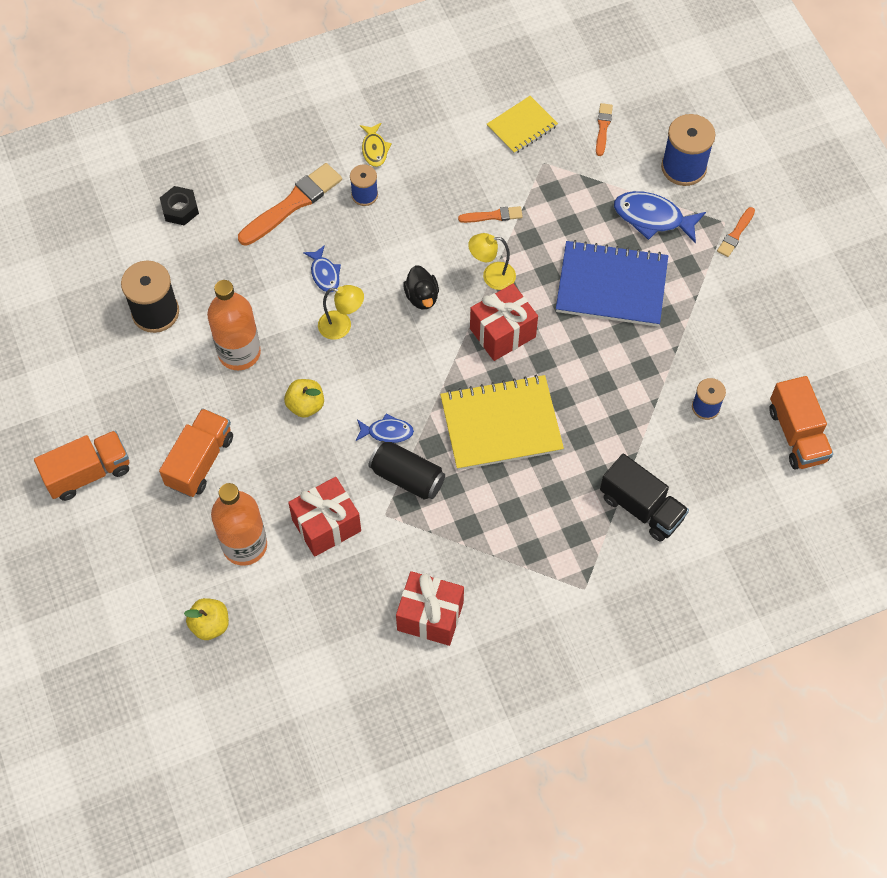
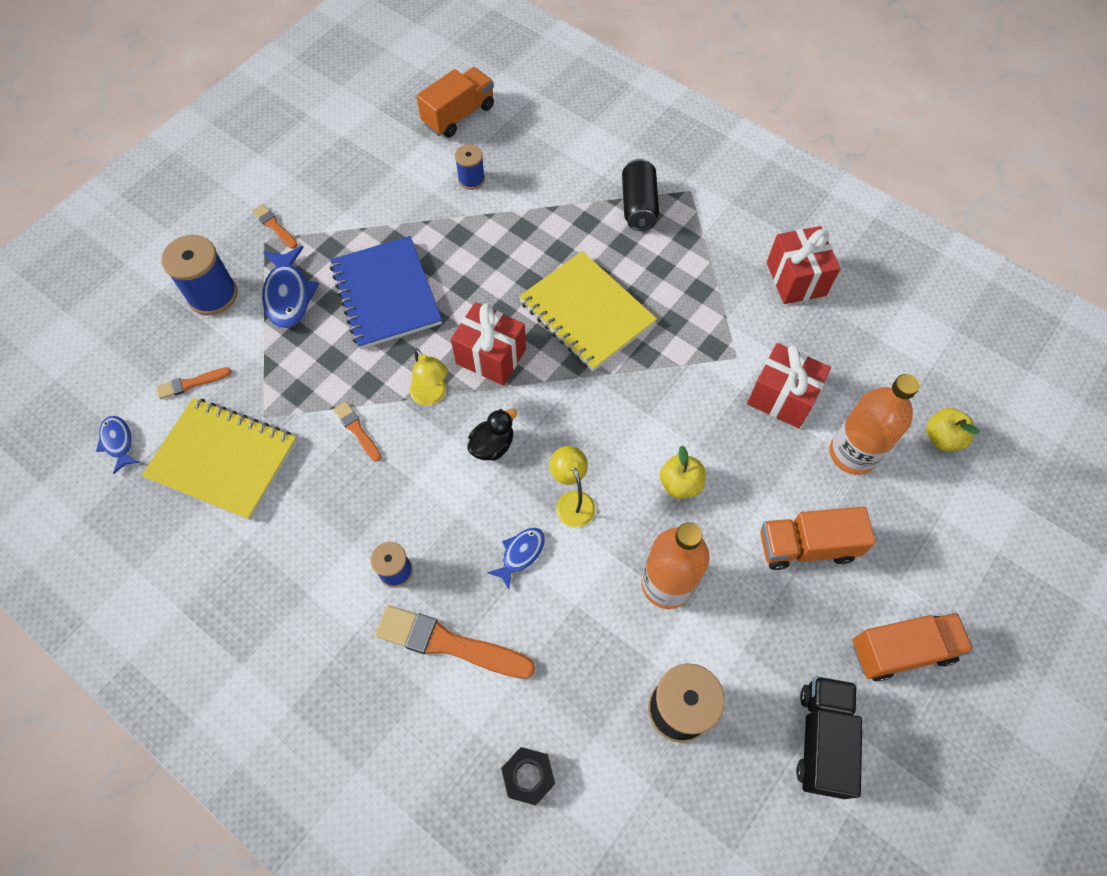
camera: 120 degrees left, 0 degrees up
(88, 473) = (901, 650): orange truck -> orange truck turned 135 degrees clockwise
(374, 149) = (326, 596): yellow fish -> none
(387, 432) = (657, 398): blue fish -> blue fish (118, 442)
(407, 477) = (689, 358): black can -> black can (638, 205)
(522, 126) = (223, 459): yellow notebook -> yellow notebook, size x1.74
(641, 507) = (594, 184): black truck -> black truck (821, 739)
(736, 234) = (274, 226): orange brush -> orange brush turned 135 degrees counterclockwise

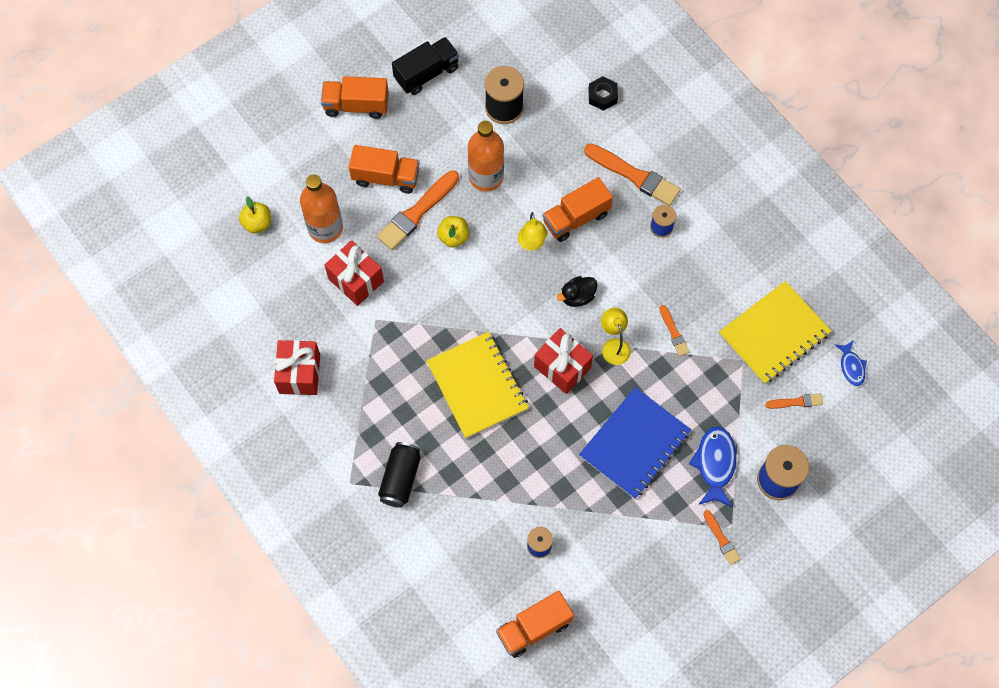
camera: 165 degrees left, 5 degrees up
(223, 459) = (774, 334): yellow notebook -> yellow notebook turned 75 degrees counterclockwise
(386, 294) = (635, 444): blue notebook -> blue notebook turned 45 degrees clockwise
(520, 554) = (576, 218): blue fish -> orange truck
(742, 505) = (417, 212): none -> orange brush
(821, 739) = (426, 73): black truck -> black truck turned 150 degrees counterclockwise

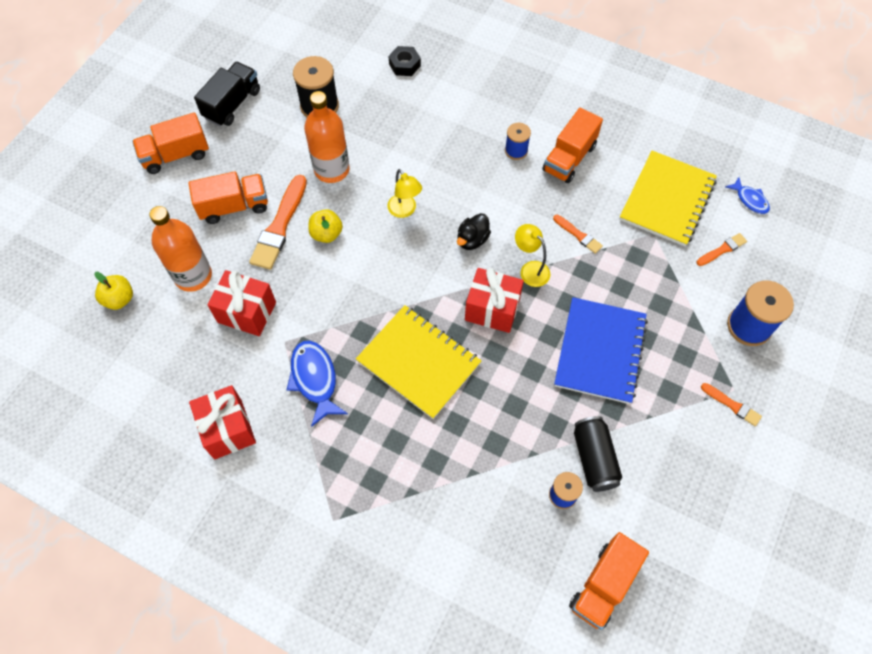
camera: 25 degrees left, 5 degrees down
(400, 478) = (385, 490): black can -> black can (594, 458)
(576, 218) = (434, 172): orange truck -> orange truck (569, 158)
(634, 176) = (468, 118): orange brush -> none
(715, 464) = (684, 337): blue fish -> blue fish (315, 379)

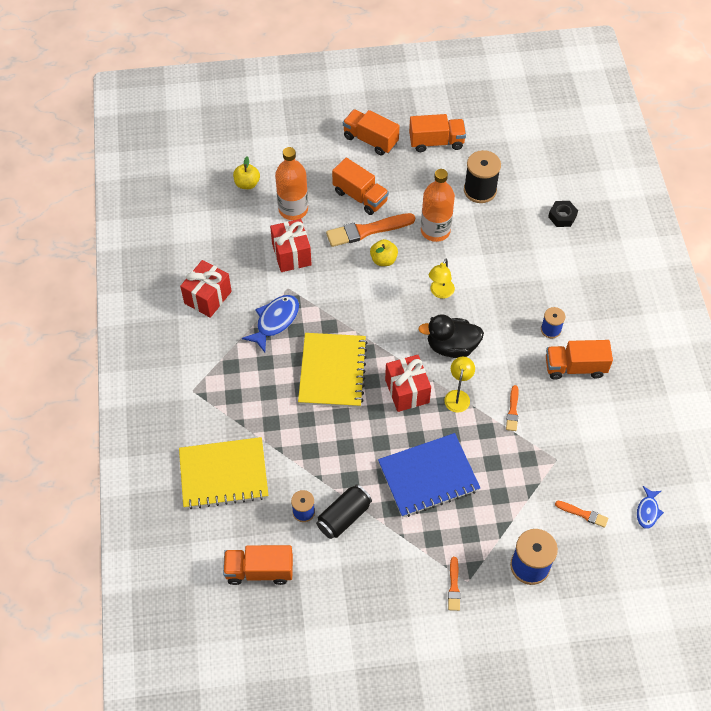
camera: 55 degrees right, 5 degrees down
(232, 104) = (436, 142): black truck -> orange truck
(472, 240) = (451, 346): black duck -> black duck, size x1.60
(667, 200) = (595, 453): yellow notebook -> yellow notebook (223, 474)

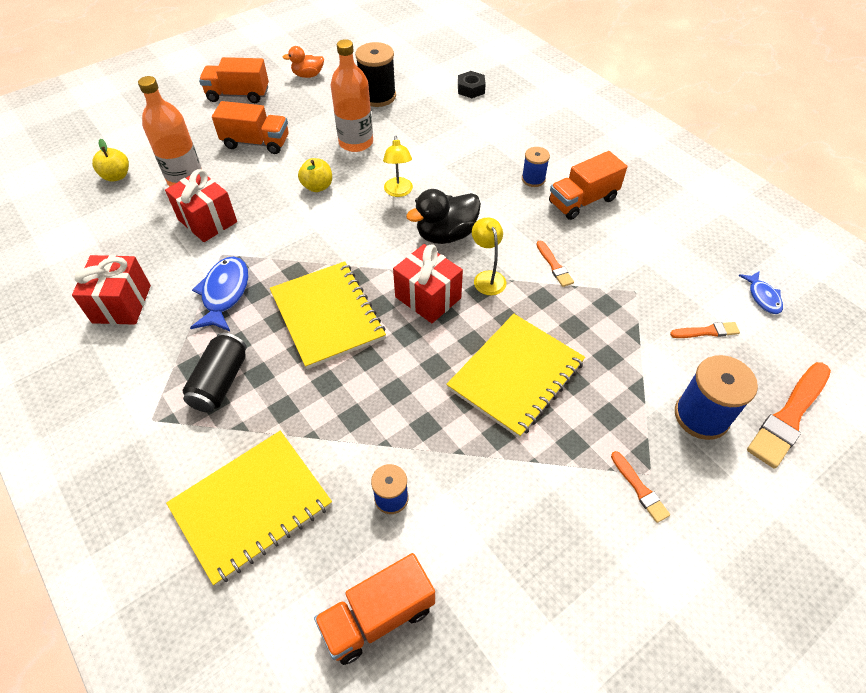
camera: 30 degrees left, 5 degrees down
(344, 517) = (447, 476): black can -> black can (220, 382)
(367, 230) = (283, 168): orange brush -> orange brush (789, 416)
(428, 476) = (516, 375): blue notebook -> yellow notebook
(436, 142) = (308, 75): orange truck -> orange duck

